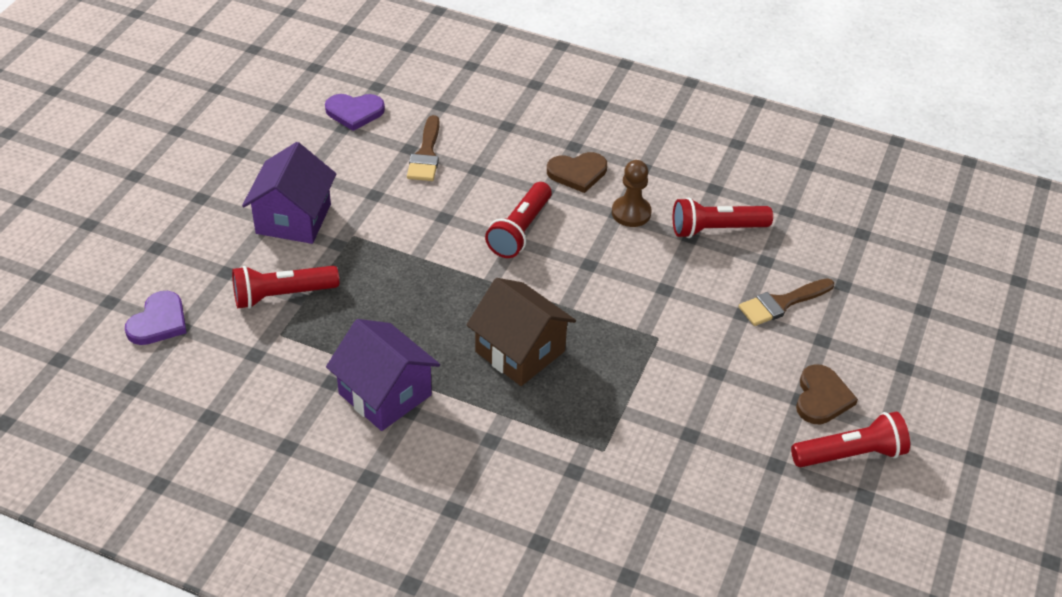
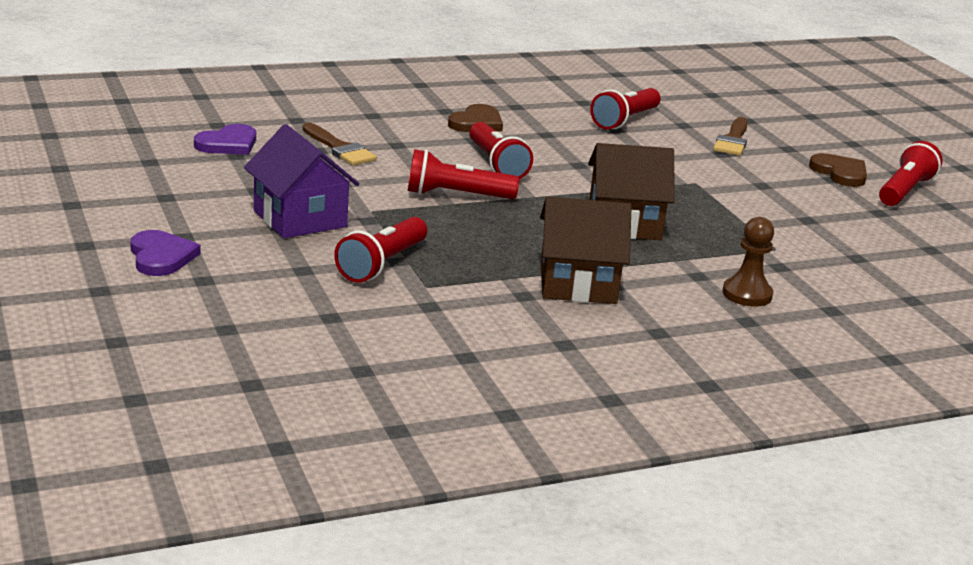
camera: 45 degrees left, 20 degrees down
(158, 322) = (302, 322): purple heart -> purple heart (161, 256)
(385, 394) = (577, 284): purple house -> brown house
(437, 250) = (456, 195): none -> red flashlight
(631, 213) = (554, 130): brown pawn -> brown pawn (747, 294)

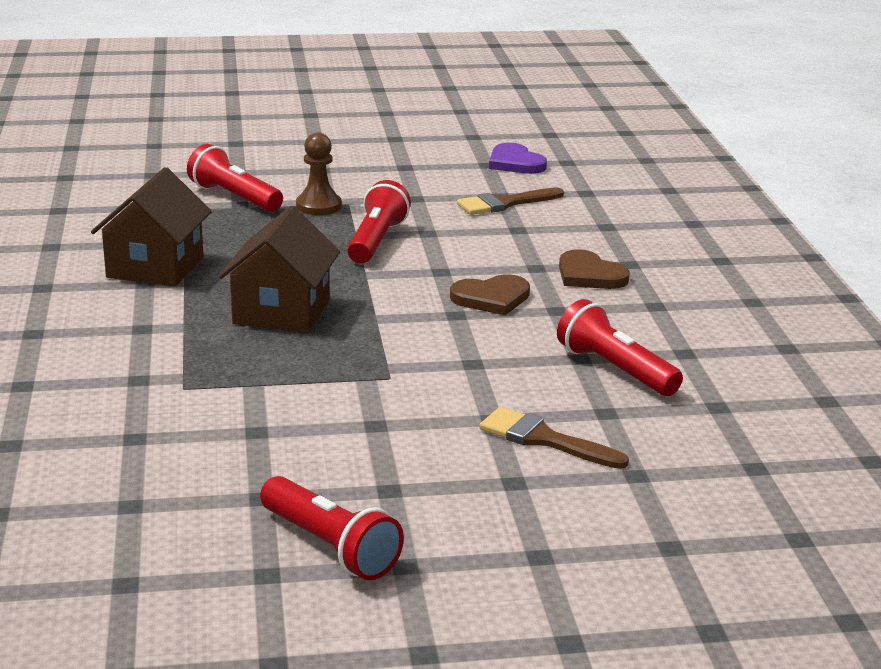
camera: 105 degrees right, 0 degrees up
(161, 256) = (280, 133): purple heart -> none
(300, 219) = (337, 177): purple house -> none
(496, 164) = (458, 269): red flashlight -> none
(747, 294) = (85, 345): brown pawn -> brown pawn (318, 206)
(840, 173) = (410, 504): brown heart -> brown heart (491, 298)

